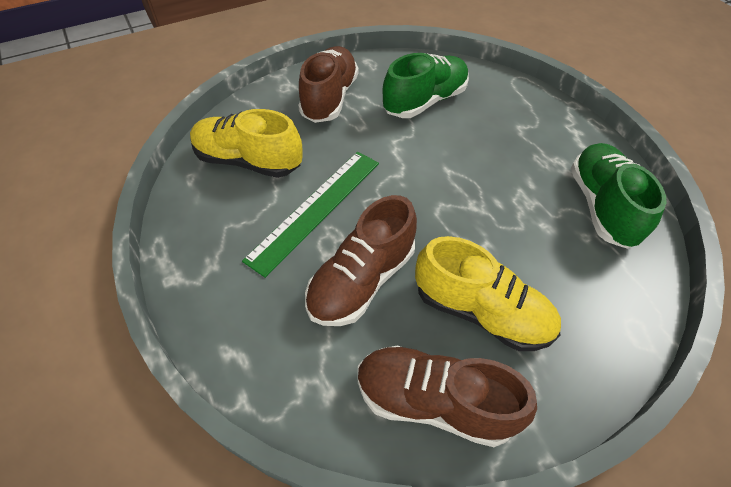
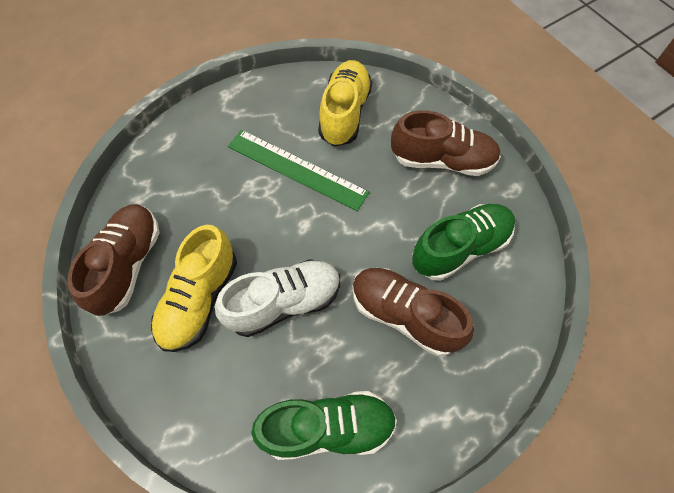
camera: 85 degrees right, 10 degrees up
(361, 280) = (227, 210): brown shoe -> brown shoe (404, 315)
(424, 101) = (460, 248): green shoe -> green shoe turned 75 degrees counterclockwise
(482, 230) = (284, 303): none -> white shoe

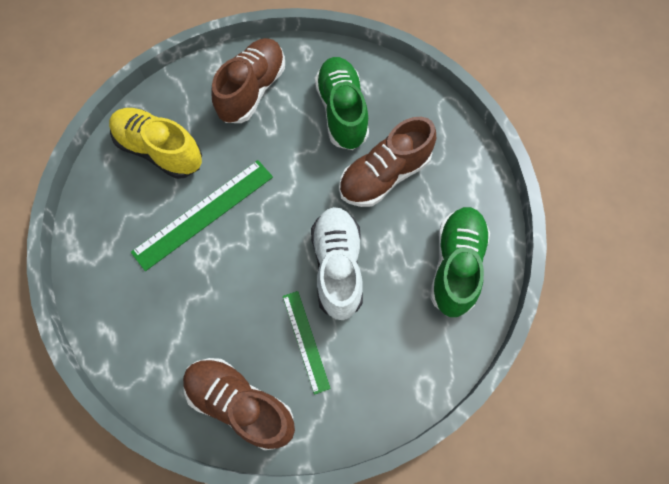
camera: 70 degrees left, 5 degrees up
(199, 299) = (305, 341): yellow shoe -> green ruler

